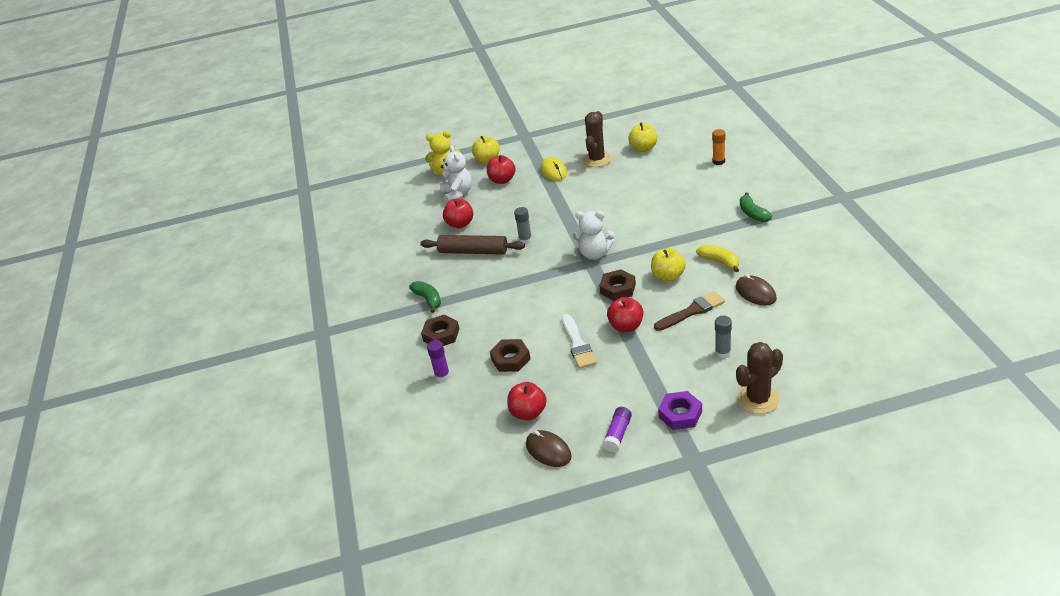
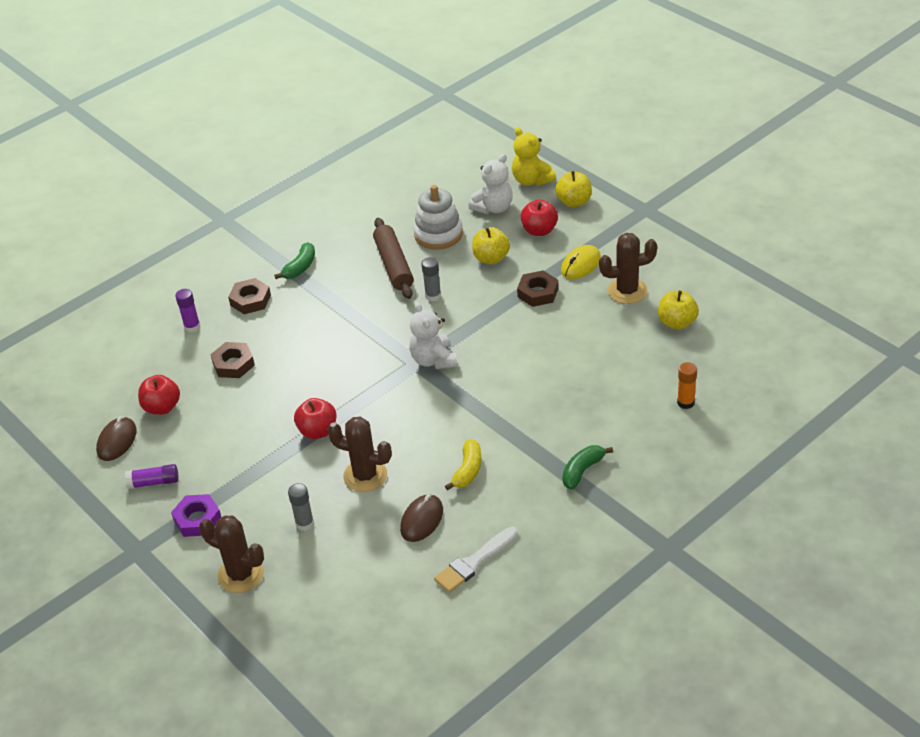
camera: 60 degrees right, 5 degrees up
(460, 224) = (438, 234): red apple -> white stacking toy
(578, 344) = (274, 404): white brush -> white brush (474, 562)
(618, 289) = (379, 402): brown nut -> brown nut (538, 293)
(668, 276) = (419, 435): yellow apple -> yellow apple (491, 258)
(692, 311) = (365, 476): brown brush -> brown cactus

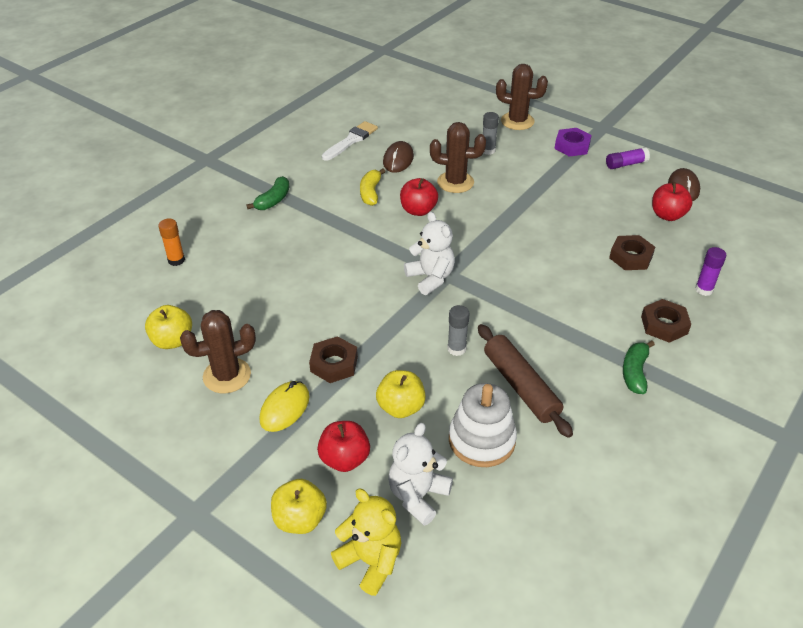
camera: 165 degrees right, 0 degrees up
(318, 431) = (513, 209): red apple -> red apple (418, 210)

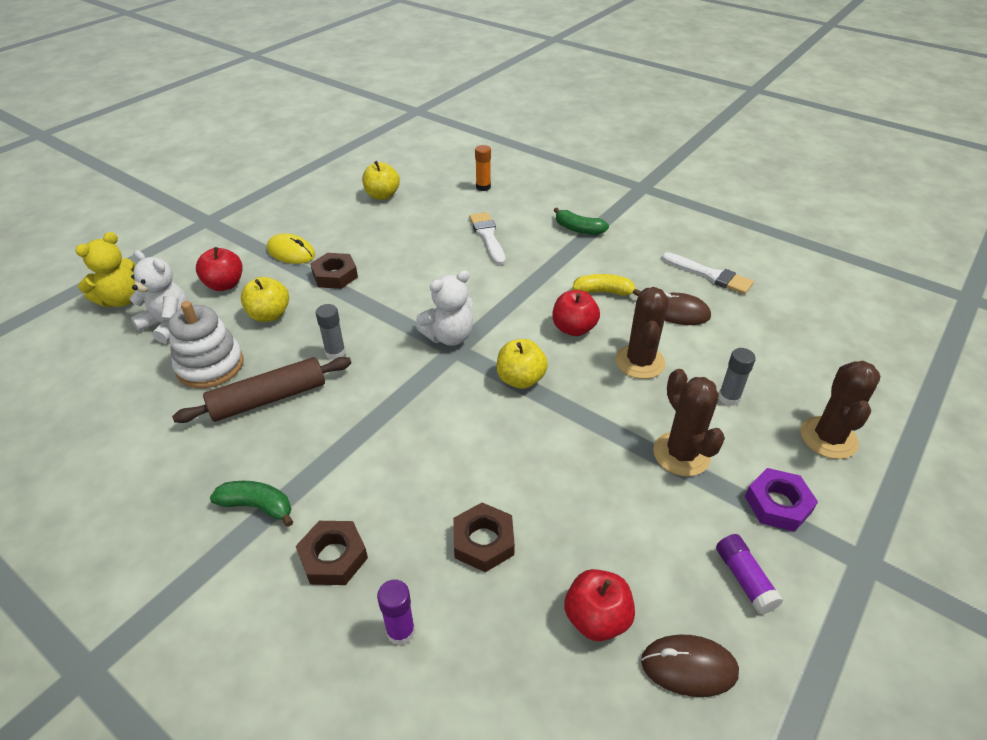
camera: 90 degrees right, 0 degrees up
(227, 376) = (336, 223): brown cactus -> brown cactus (681, 454)
(276, 256) = (487, 236): none -> white brush
(300, 519) = (177, 265): yellow apple -> yellow apple (520, 379)

